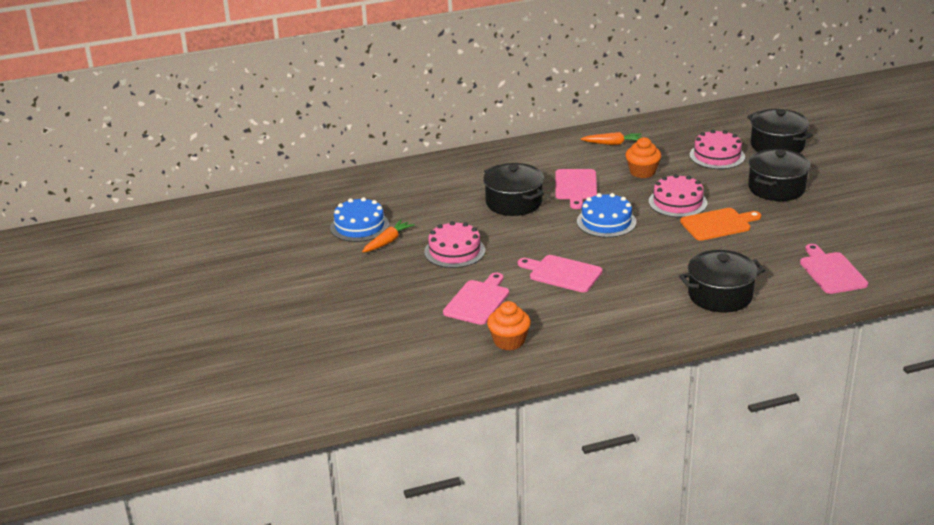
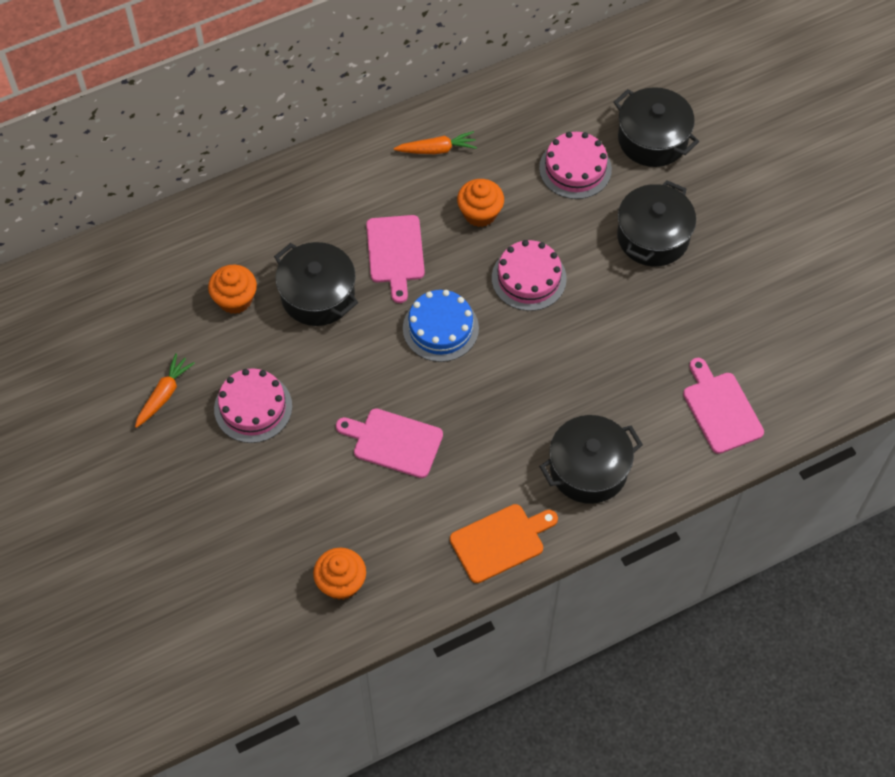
camera: 10 degrees left, 30 degrees up
(359, 226) = (122, 364): blue cake -> none
(451, 201) = (235, 299): none -> orange cupcake
(478, 301) = (294, 507): pink cutting board -> none
(718, 224) = (581, 322): orange cutting board -> orange cutting board (500, 542)

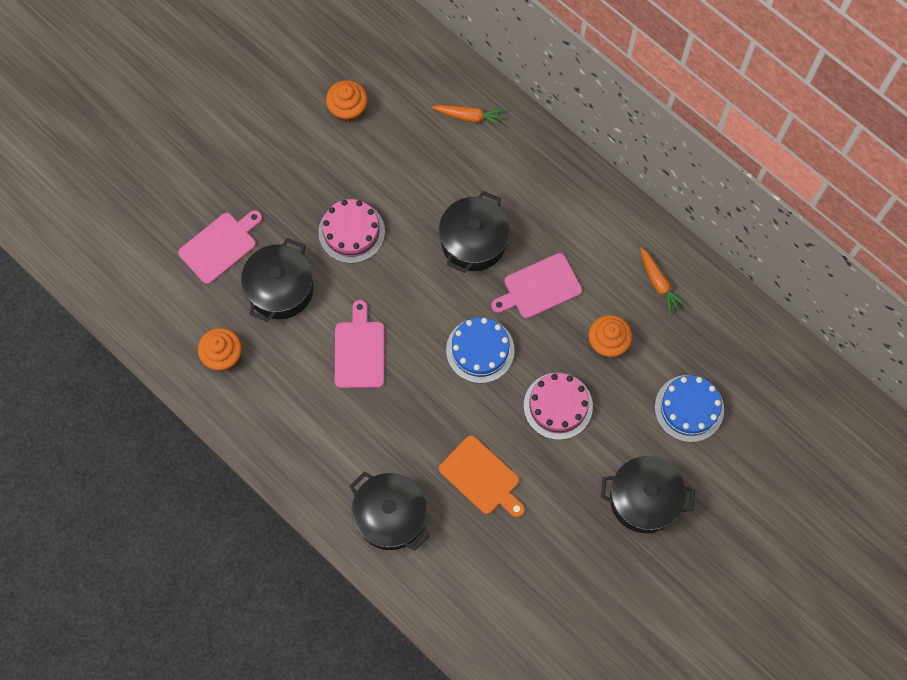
camera: 70 degrees right, 10 degrees up
(164, 394) = (339, 161): orange carrot -> orange carrot (470, 117)
(235, 299) = (445, 179): orange cupcake -> orange cupcake (348, 109)
(500, 542) = (299, 466): orange cutting board -> orange cutting board (482, 477)
(575, 168) = (689, 408): pink cake -> blue cake
(652, 139) = (751, 466): black pot -> black pot (280, 289)
(721, 409) = (489, 611): pink cutting board -> pink cutting board (220, 246)

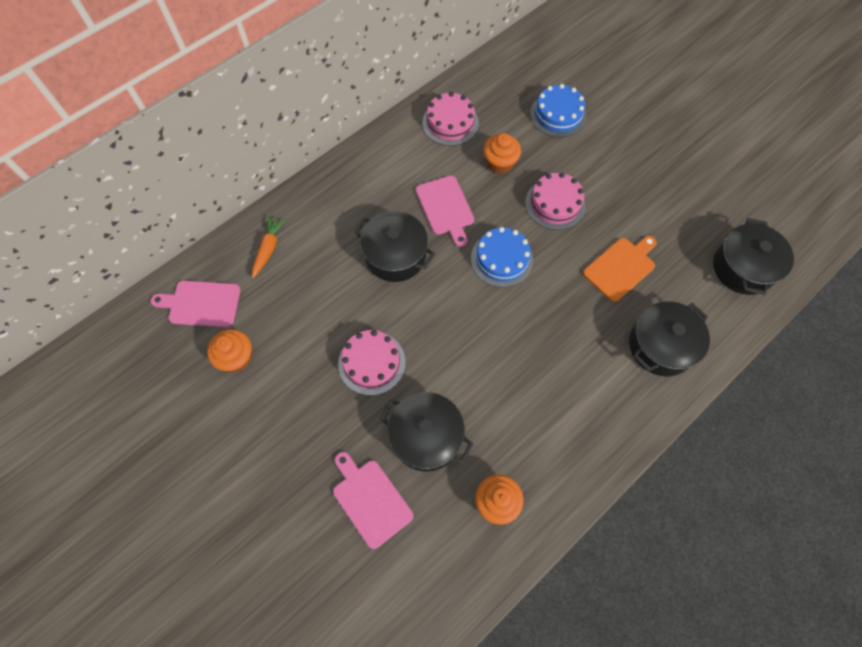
camera: 85 degrees left, 5 degrees down
(359, 351) = (497, 363): pink cutting board -> pink cutting board (201, 304)
(644, 499) = (634, 152): black pot -> black pot (743, 268)
(659, 284) = (450, 123): orange carrot -> pink cake

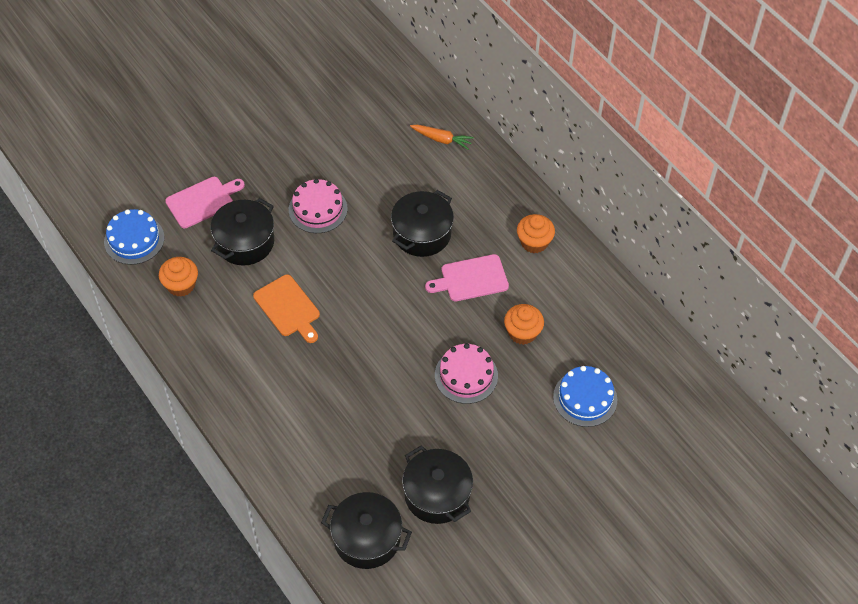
camera: 95 degrees right, 10 degrees down
(201, 304) = (393, 94): pink cutting board -> none
(236, 357) = (339, 118): orange cupcake -> orange cupcake (534, 242)
(450, 123) = (579, 294): pink cake -> none
(501, 259) = (407, 319): blue cake -> blue cake (134, 239)
(621, 267) = (383, 422): orange cutting board -> orange cutting board (288, 308)
(660, 346) = (293, 438): black pot -> black pot (437, 494)

